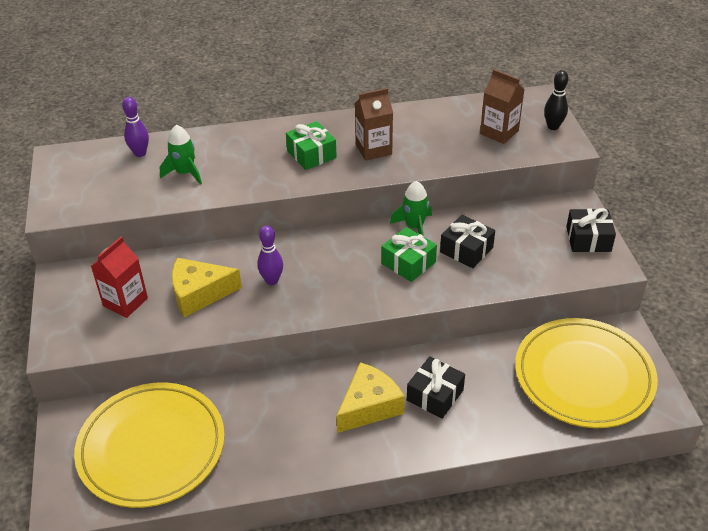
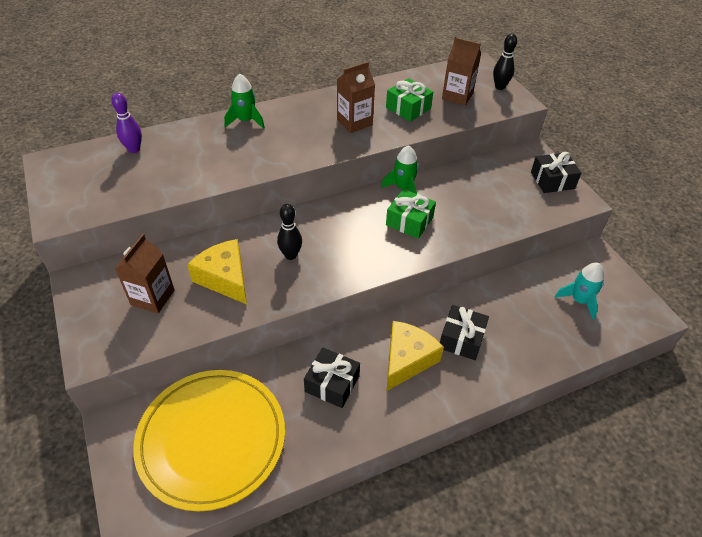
camera: 15 degrees left, 5 degrees up
(125, 302) = (152, 297): red carton -> brown carton
(185, 173) = (184, 163): green rocket -> green rocket (246, 120)
(199, 294) = (224, 278): yellow cheese -> yellow cheese turned 75 degrees clockwise
(272, 280) = (290, 255): purple bowling pin -> black bowling pin
(311, 154) = (299, 133): green gift -> green gift (408, 108)
(466, 250) = (455, 203): black gift -> black gift (332, 383)
(583, 376) = (579, 300): yellow plate -> turquoise rocket

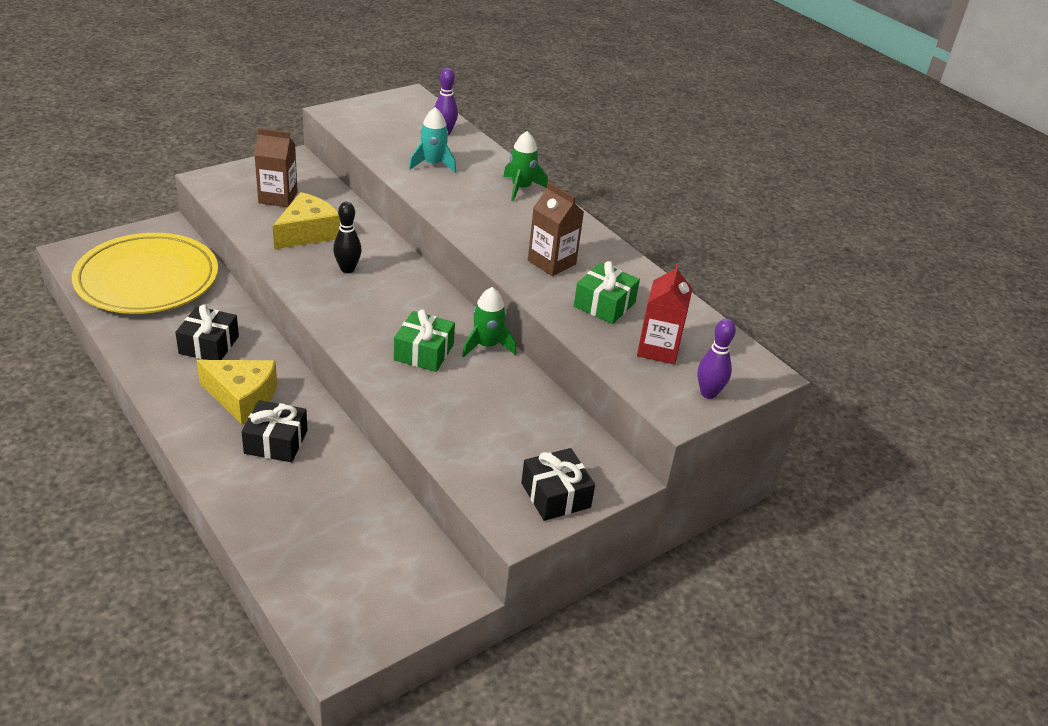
camera: 75 degrees right, 10 degrees down
(457, 96) = (658, 349): brown carton -> red carton
(500, 87) = (708, 393): black bowling pin -> purple bowling pin
(579, 300) = (355, 564): turquoise rocket -> turquoise rocket (432, 164)

